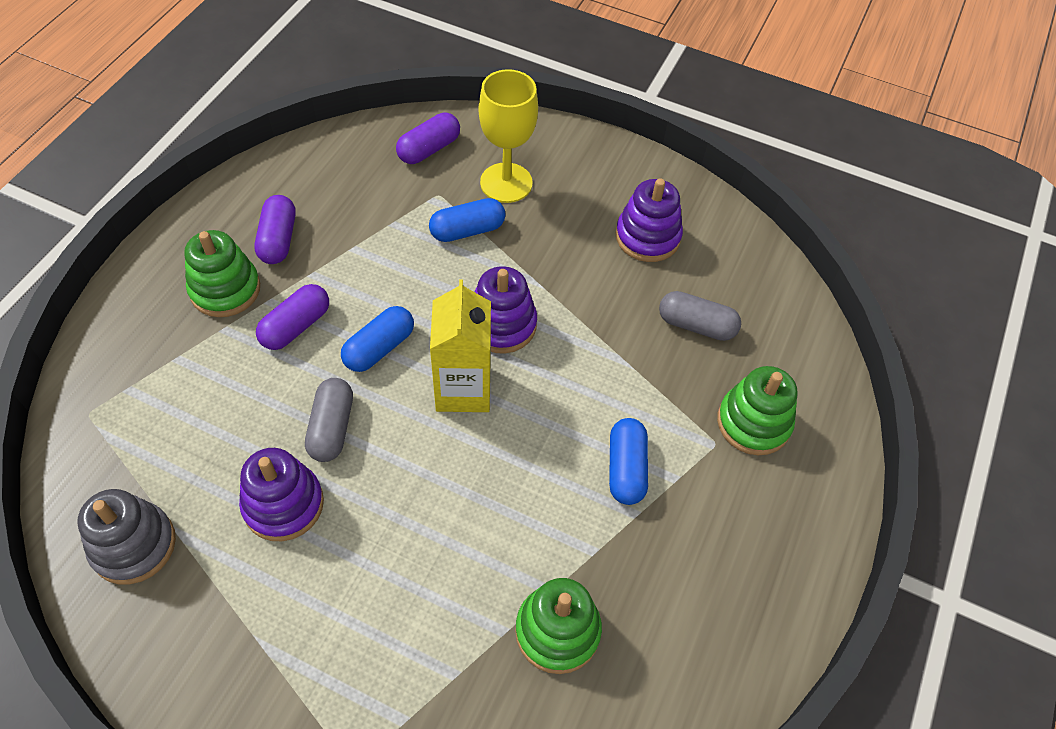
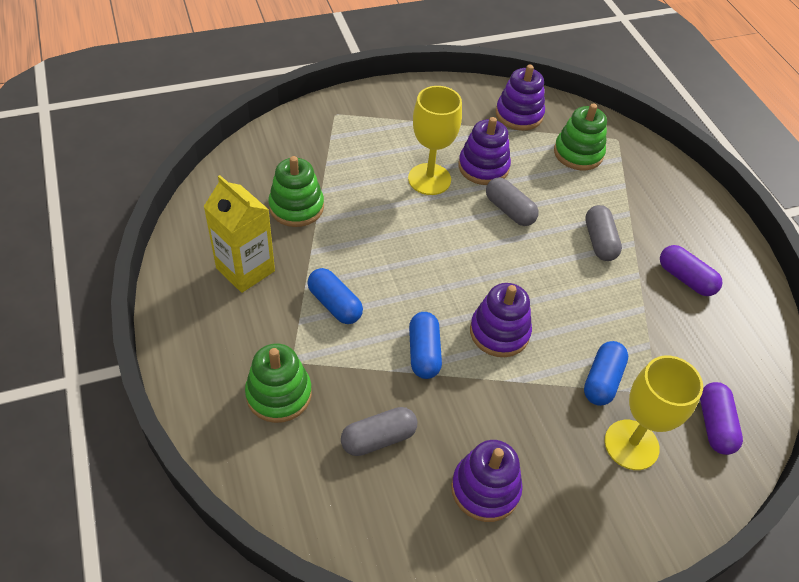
camera: 135 degrees right, 5 degrees down
(133, 545) = (519, 114): grey stacking toy -> purple stacking toy
(225, 289) = (661, 231): green stacking toy -> green stacking toy (578, 153)
(296, 326) = (599, 241): purple capsule -> grey capsule
(363, 540) = (429, 179): none -> yellow goblet
(379, 348) = (544, 264): blue capsule -> blue capsule (424, 353)
(463, 389) = (472, 278): yellow carton -> yellow carton (245, 269)

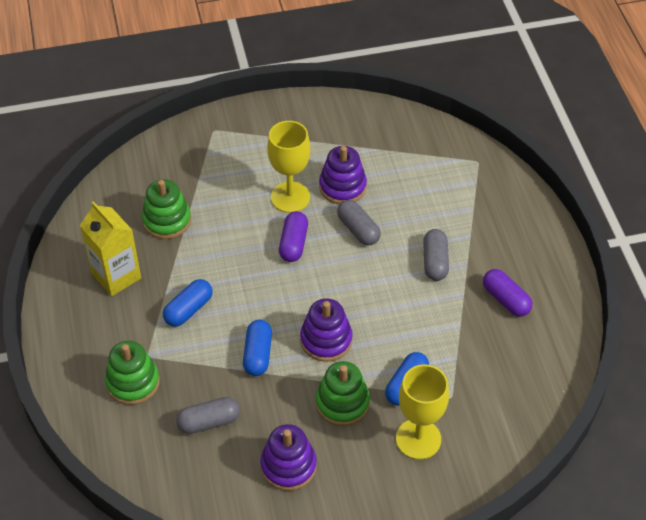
camera: 10 degrees right, 0 degrees up
(334, 304) = (188, 309): blue capsule -> blue capsule turned 75 degrees clockwise
(519, 114) = (387, 134): purple stacking toy -> none
(578, 153) = (436, 175): green stacking toy -> green stacking toy (342, 403)
(714, 425) = (495, 427): purple capsule -> purple capsule (293, 243)

